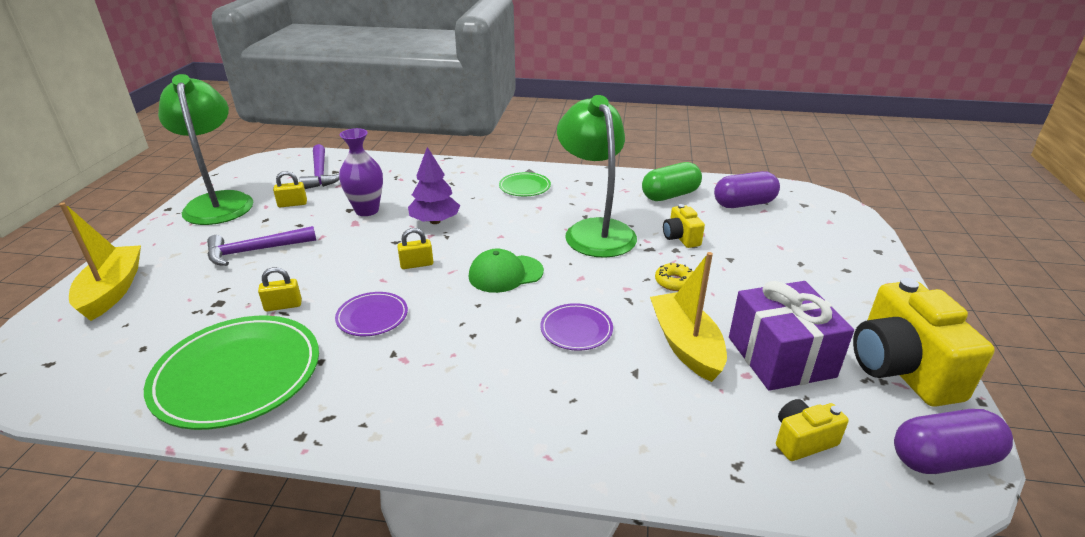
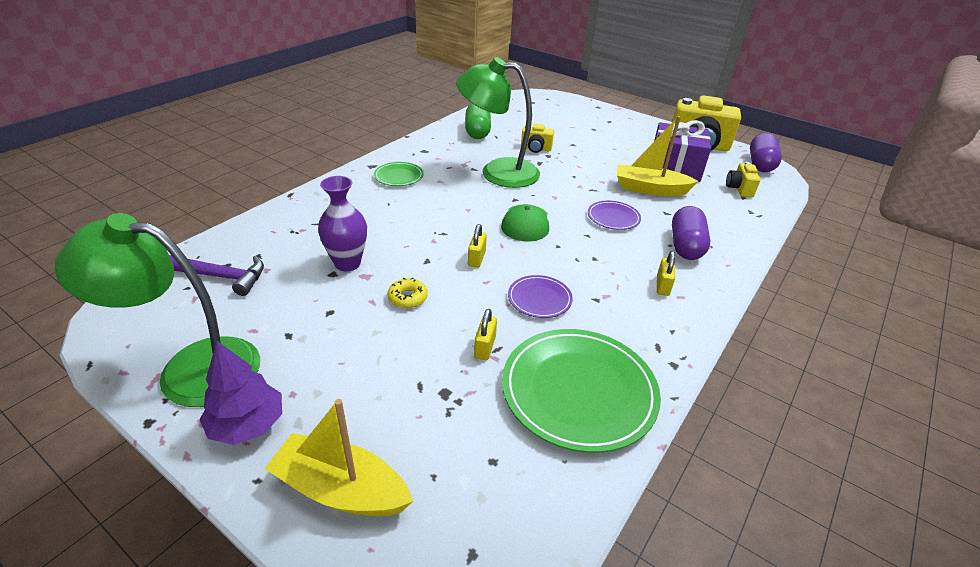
camera: 65 degrees left, 5 degrees up
(256, 251) = (357, 351): purple hammer -> none
(292, 204) = (273, 309): yellow padlock -> yellow padlock (662, 286)
(435, 221) = (411, 232): purple tree -> purple tree (247, 424)
(674, 282) = (584, 169): yellow donut -> yellow donut (407, 297)
(744, 204) = (514, 116): purple capsule -> purple capsule (685, 246)

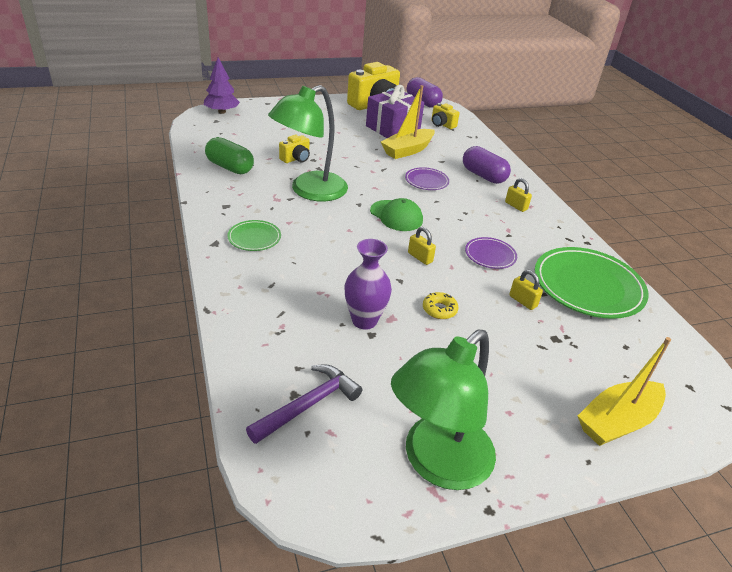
camera: 55 degrees left, 0 degrees up
(247, 424) = (528, 448): purple tree -> purple tree (222, 112)

